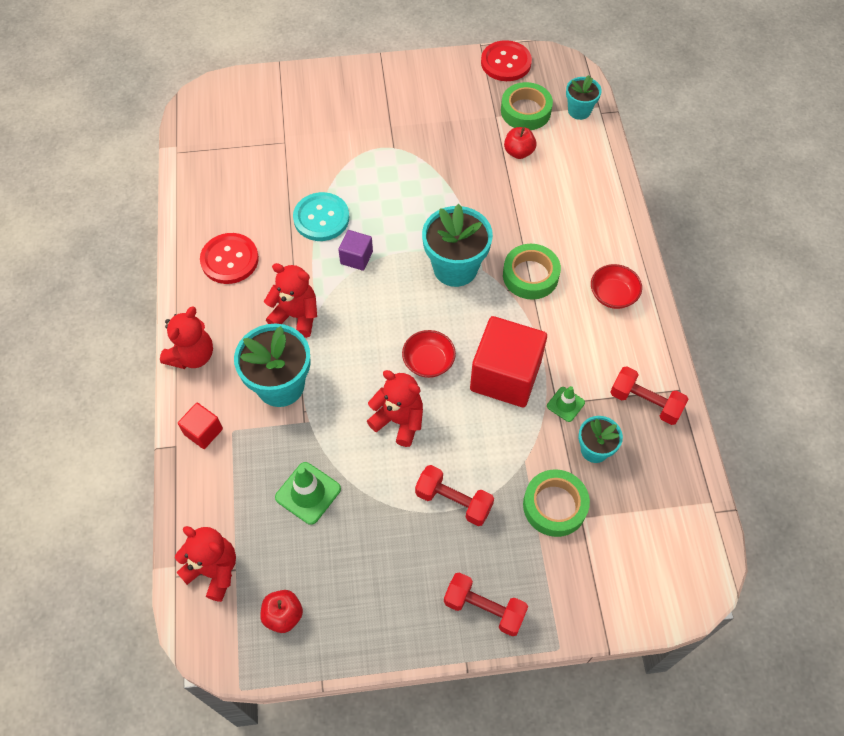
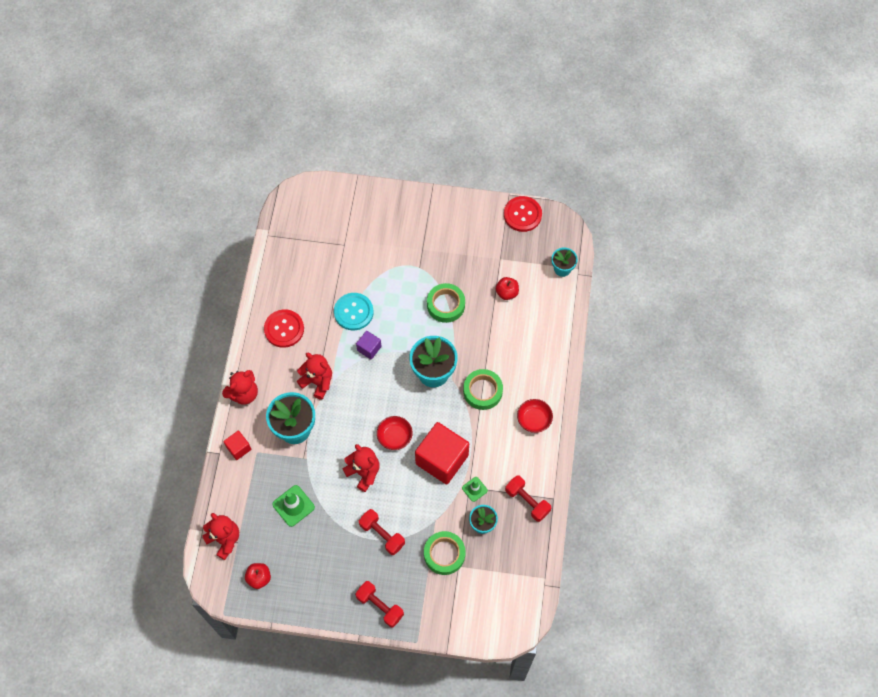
camera: 15 degrees right, 5 degrees up
(525, 111) = (523, 260): green tape -> green tape (446, 305)

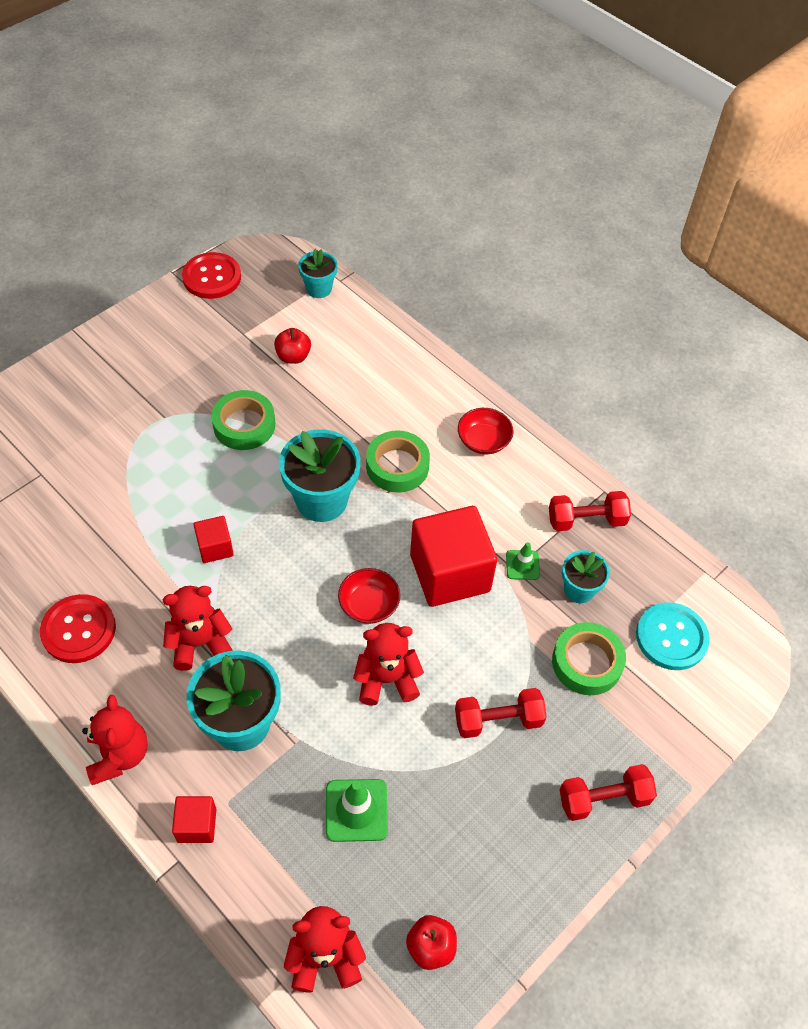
camera: 55 degrees left, 10 degrees down
(353, 312) = (145, 529): turquoise button -> turquoise button (671, 637)
(369, 348) = (215, 547): purple cube -> red cube

